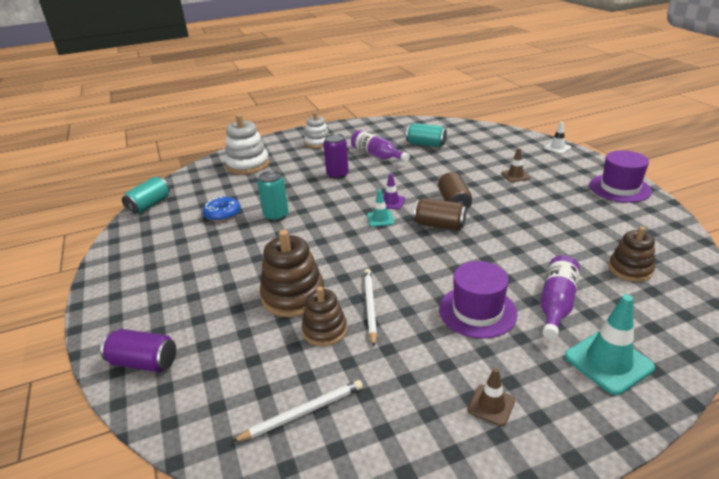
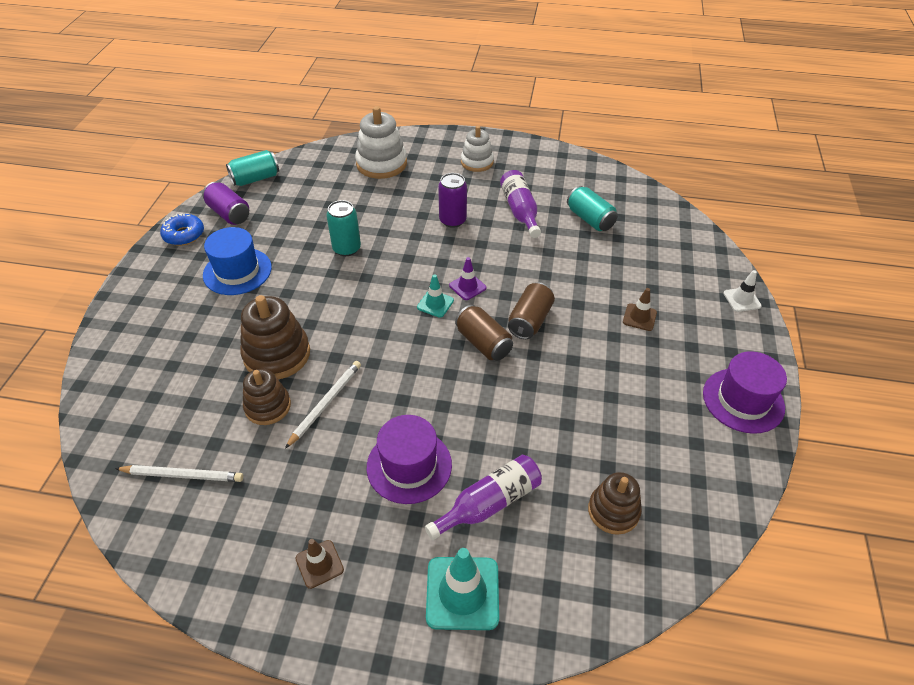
camera: 30 degrees right, 15 degrees up
(144, 362) = (121, 357): purple can -> purple can (229, 214)
(197, 262) = (237, 271): none -> blue hat
(222, 214) = (304, 222): blue donut -> blue donut (184, 235)

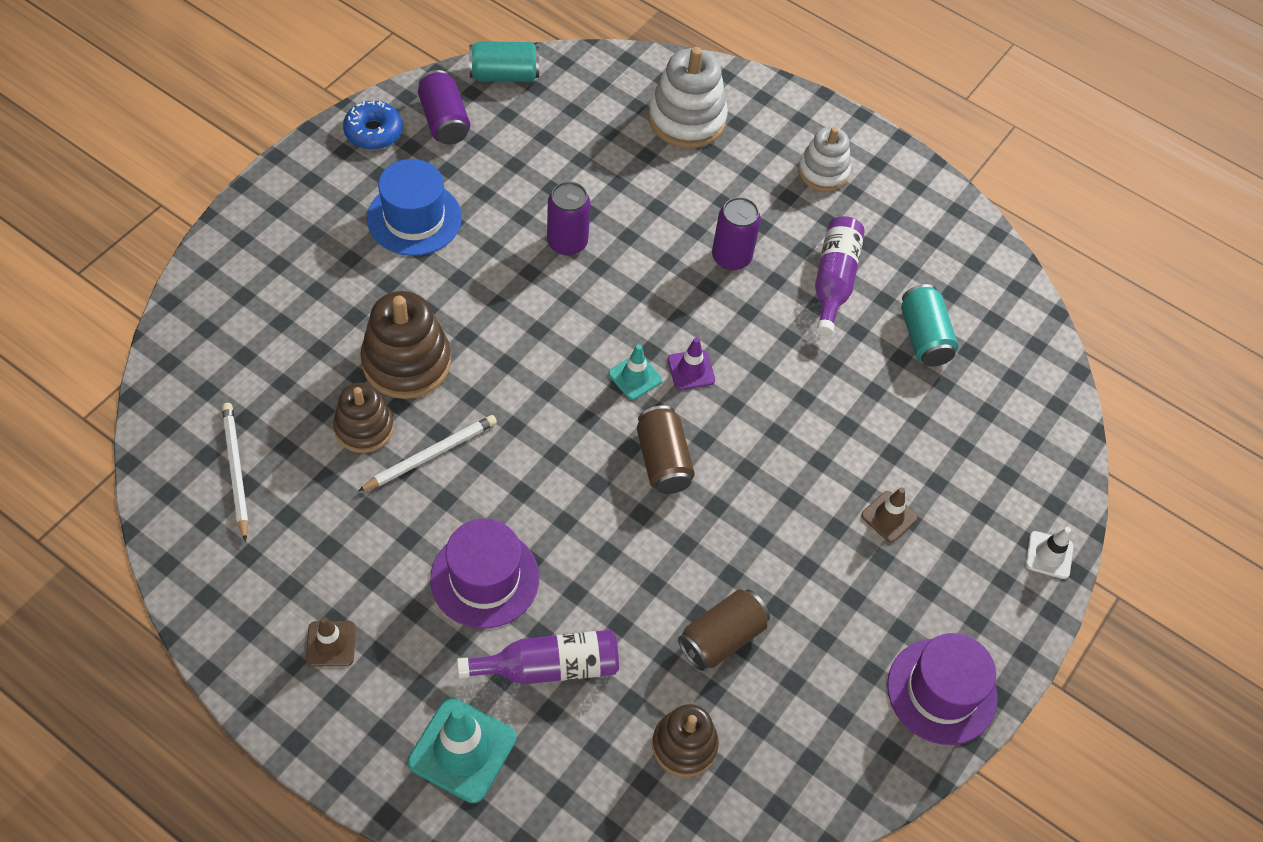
camera: 20 degrees right, 10 degrees up
(183, 475) = (235, 470): white pencil -> white pencil turned 135 degrees counterclockwise
(347, 248) = (567, 242): turquoise can -> purple can
(530, 320) = (741, 456): brown can -> brown can (721, 638)

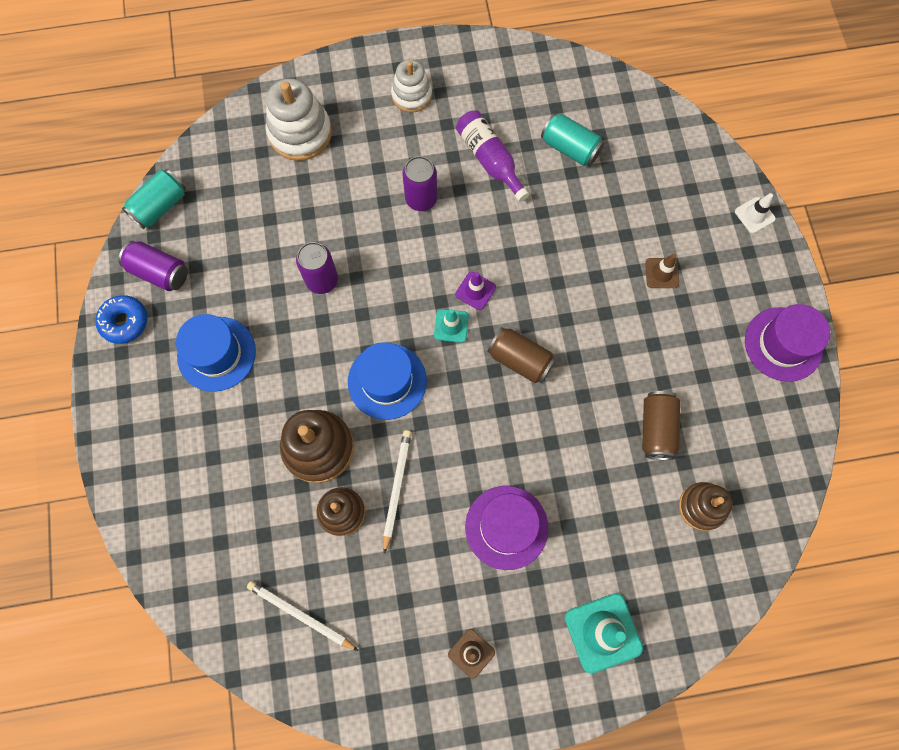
camera: 40 degrees left, 15 degrees up
(526, 367) = (387, 381): none -> blue hat
(549, 667) = (593, 539): purple bottle -> none

